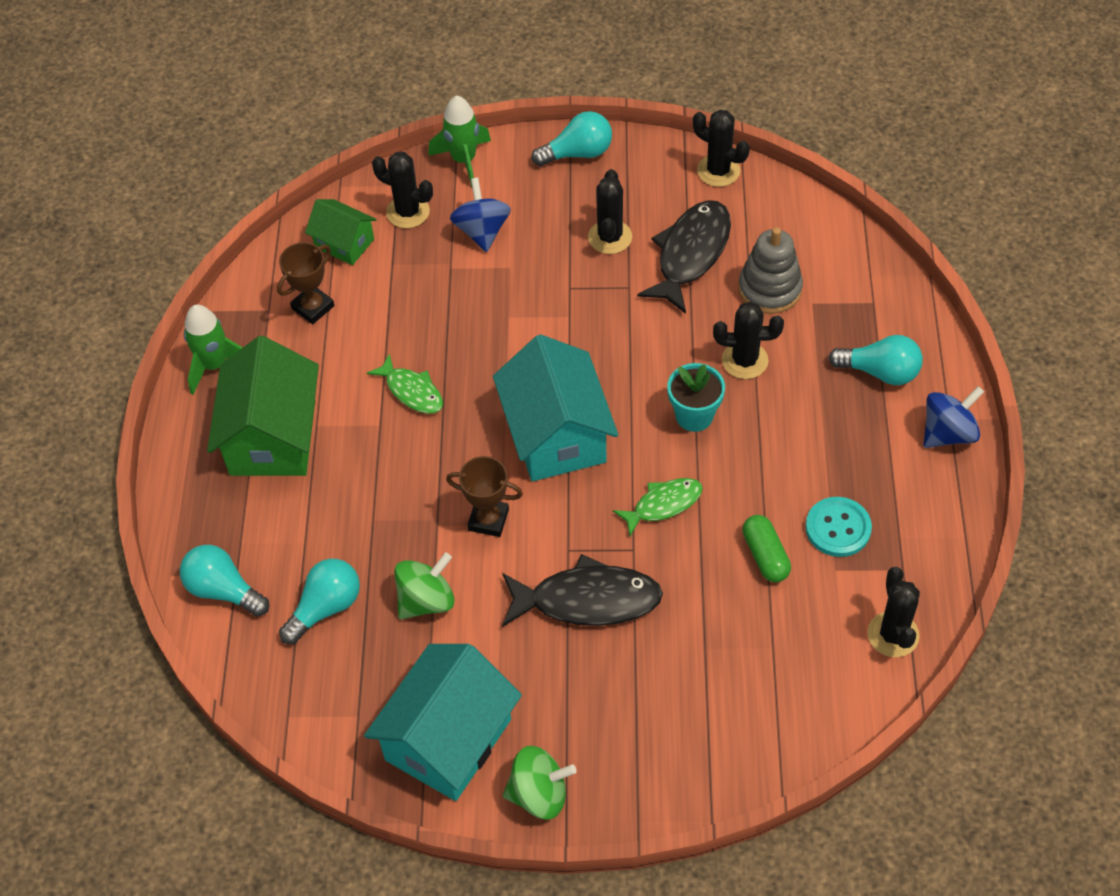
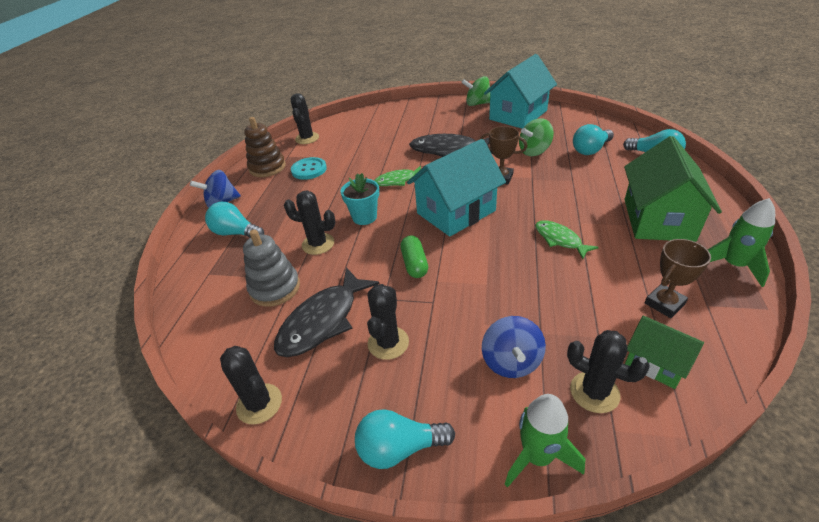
camera: 170 degrees left, 15 degrees down
(556, 435) = (456, 212): turquoise house -> turquoise house turned 60 degrees clockwise
(765, 555) = (351, 162): green capsule -> green capsule (414, 264)
(923, 531) = (267, 167): none -> brown stacking toy

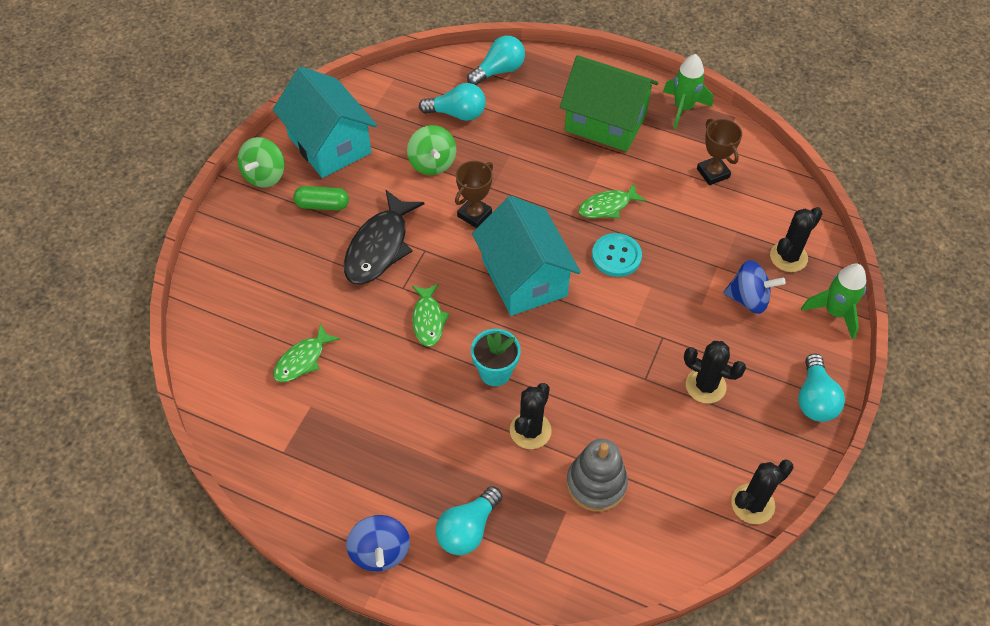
camera: 80 degrees left, 15 degrees up
(267, 167) = (304, 483): brown stacking toy -> none
(307, 138) = (237, 418): black cactus -> none
(309, 170) = (342, 424): turquoise button -> turquoise button (616, 256)
(323, 321) = (661, 439): black fish -> none
(351, 147) = (302, 360): none -> green fish
(414, 264) = (601, 339): green capsule -> green capsule (322, 205)
(590, 150) = (457, 114): turquoise light bulb -> turquoise light bulb turned 60 degrees counterclockwise
(656, 363) = (770, 208): green house -> none

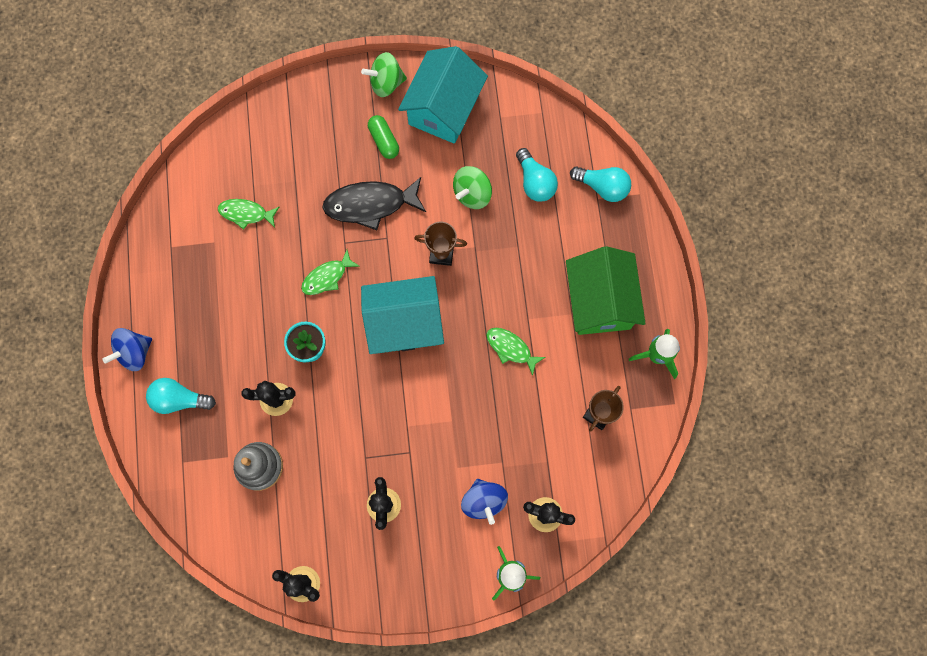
camera: 60 degrees right, 20 degrees up
(524, 277) = (404, 323): turquoise house -> turquoise house turned 45 degrees clockwise
(616, 256) = (465, 380): turquoise button -> none
(814, 399) = (418, 591): turquoise light bulb -> none

